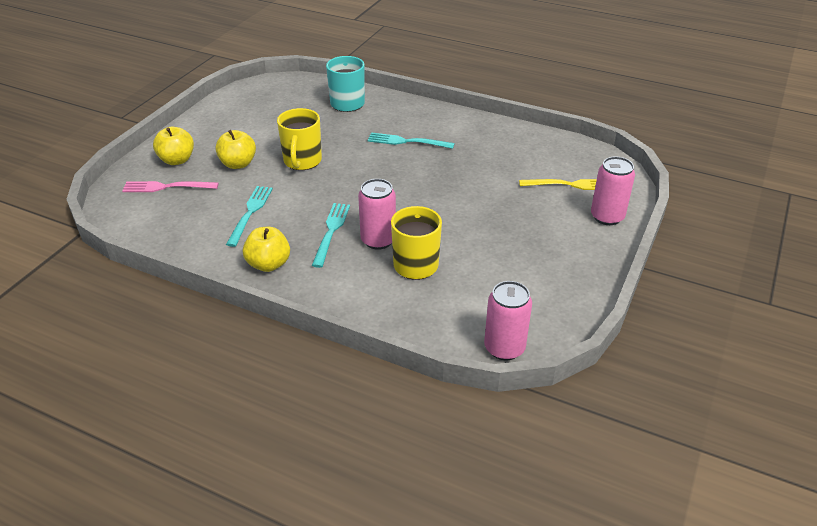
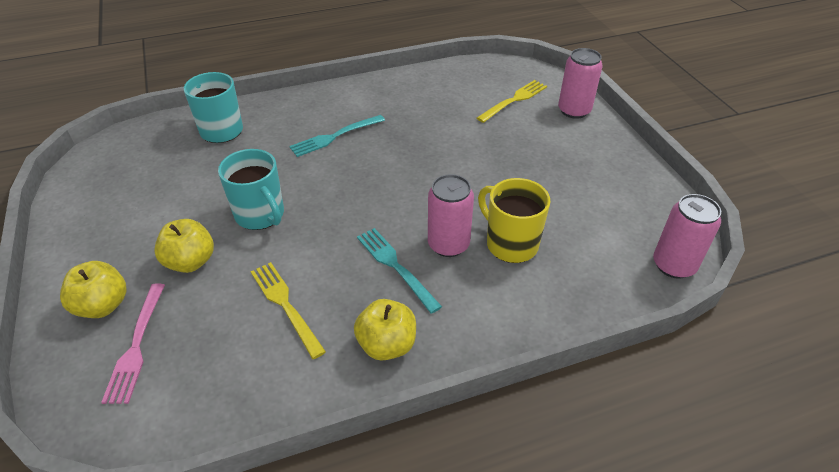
camera: 45 degrees left, 5 degrees up
(166, 187) = (136, 346): pink fork -> pink fork turned 45 degrees counterclockwise
(250, 213) = (285, 305): turquoise fork -> yellow fork
(302, 161) = (260, 215): yellow mug -> turquoise mug

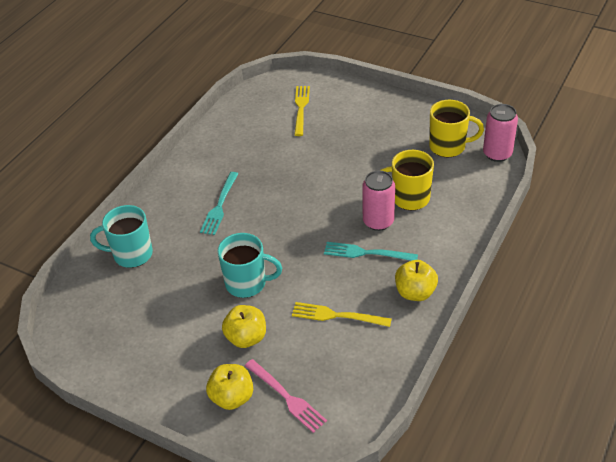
camera: 40 degrees left, 0 degrees up
(574, 110) = (345, 93): pink can -> none
(622, 221) = (448, 146): none -> yellow mug

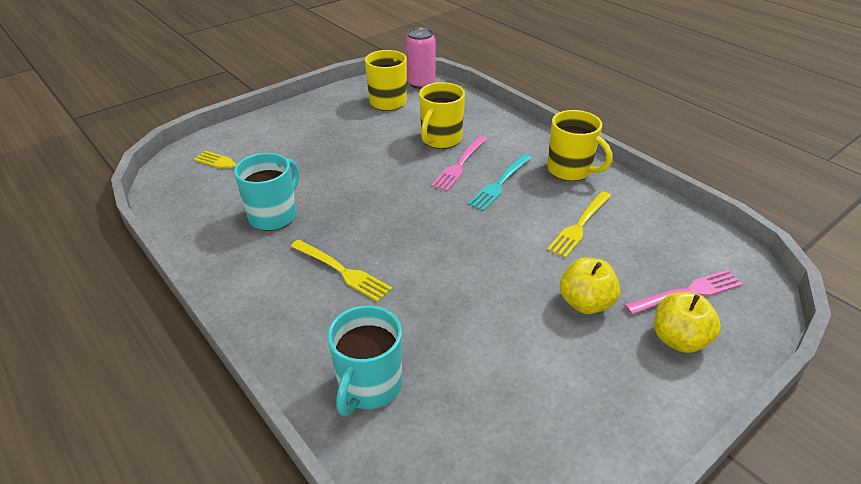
camera: 70 degrees left, 5 degrees down
(220, 206) = (343, 271): turquoise fork -> yellow fork
(247, 283) = (496, 280): turquoise mug -> turquoise mug (274, 216)
(378, 221) = (459, 165): pink can -> pink fork
(415, 292) = (570, 170): yellow apple -> yellow mug

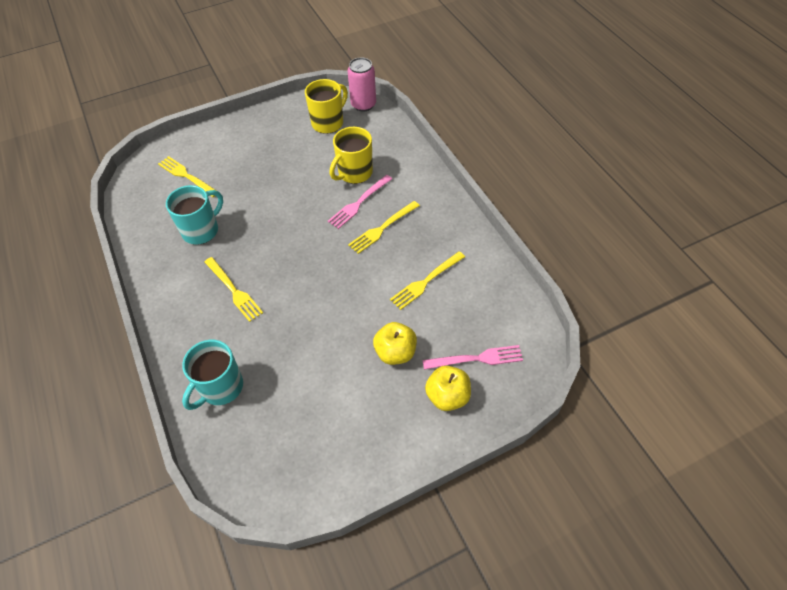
camera: 15 degrees right, 15 degrees up
(500, 184) = (382, 228): turquoise fork -> yellow fork
(570, 170) = (446, 224): yellow mug -> none

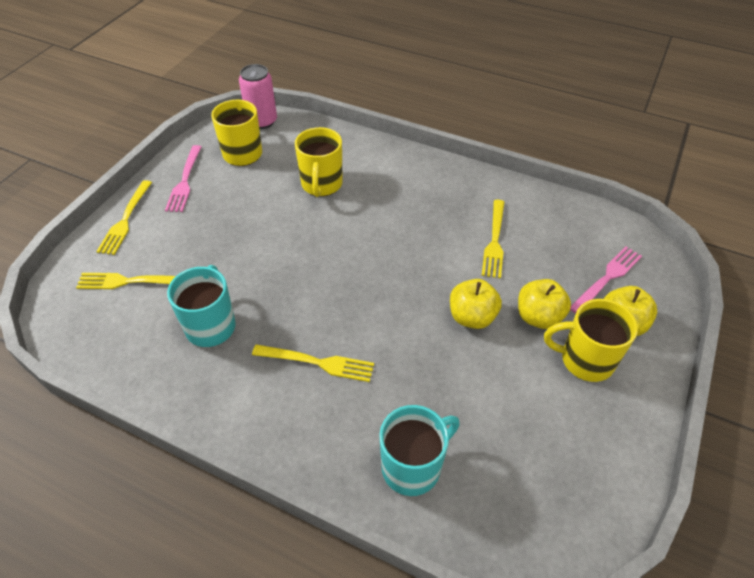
camera: 40 degrees left, 5 degrees down
(220, 387) = (412, 467): turquoise mug -> turquoise mug turned 120 degrees counterclockwise
(352, 323) = (472, 317): none -> yellow apple
(359, 203) = (356, 209): pink fork -> pink fork (185, 181)
(382, 228) = (404, 219): yellow fork -> yellow fork (125, 220)
(393, 401) = (585, 360): none -> yellow mug

